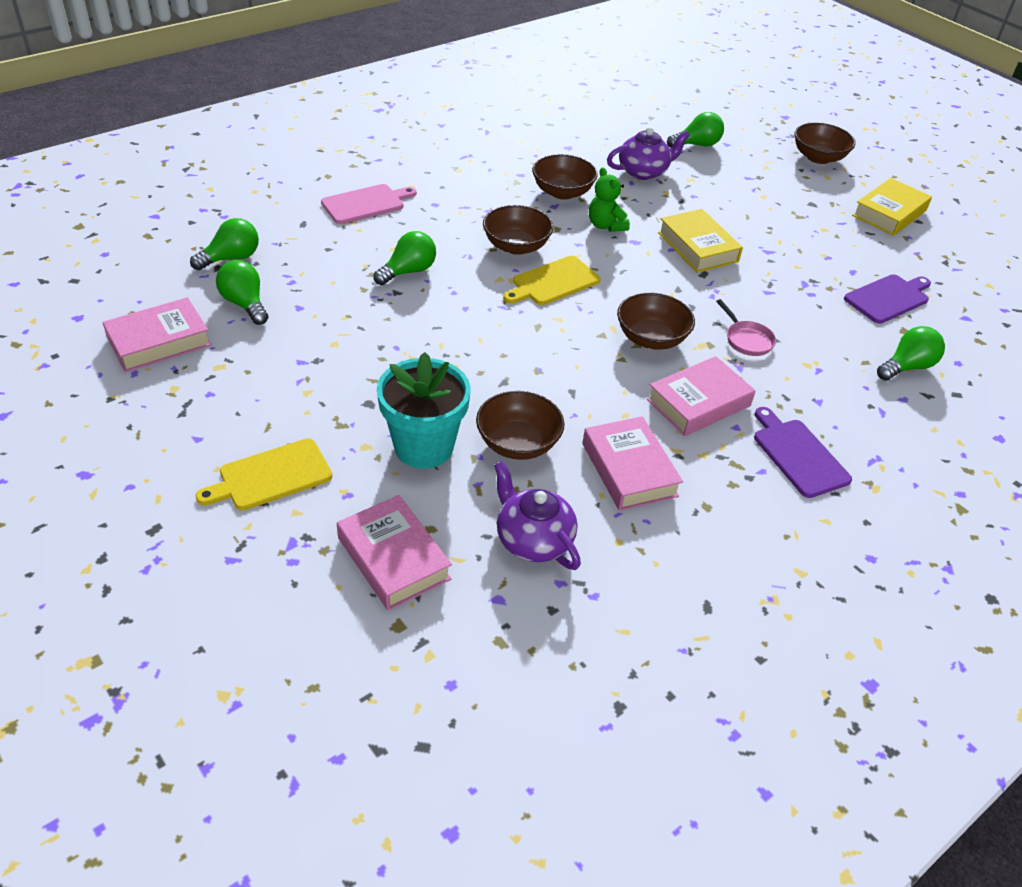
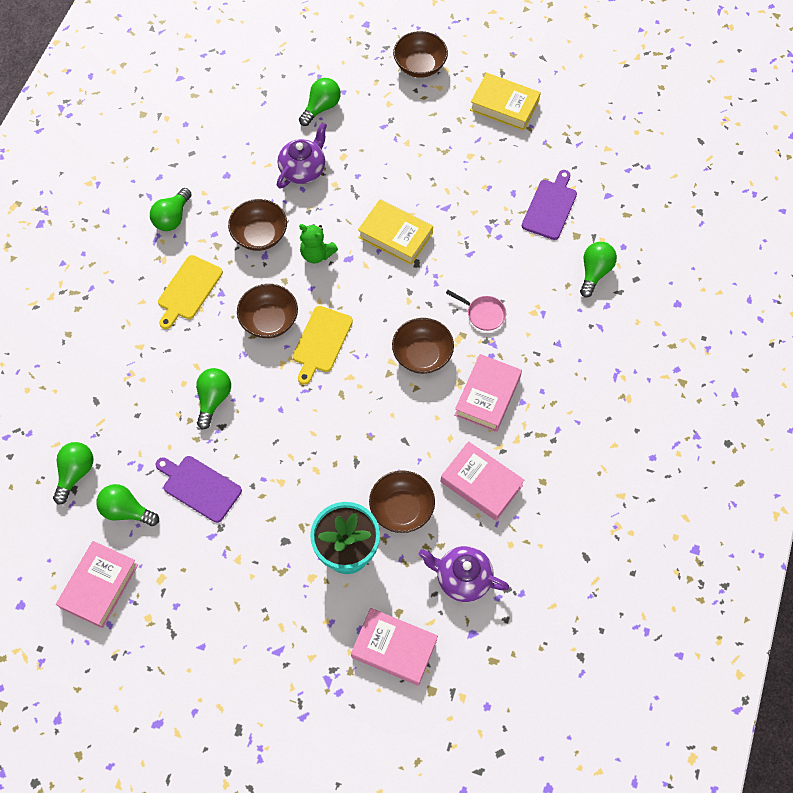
camera: 30 degrees left, 20 degrees up
(271, 476) = (273, 642): yellow cutting board -> yellow cutting board (189, 290)
(365, 204) = (124, 347): pink cutting board -> none
(493, 151) = (172, 218): none -> green light bulb
(798, 455) = (571, 401): purple cutting board -> purple cutting board (199, 487)
(889, 213) = (504, 106): yellow book -> yellow book turned 75 degrees counterclockwise

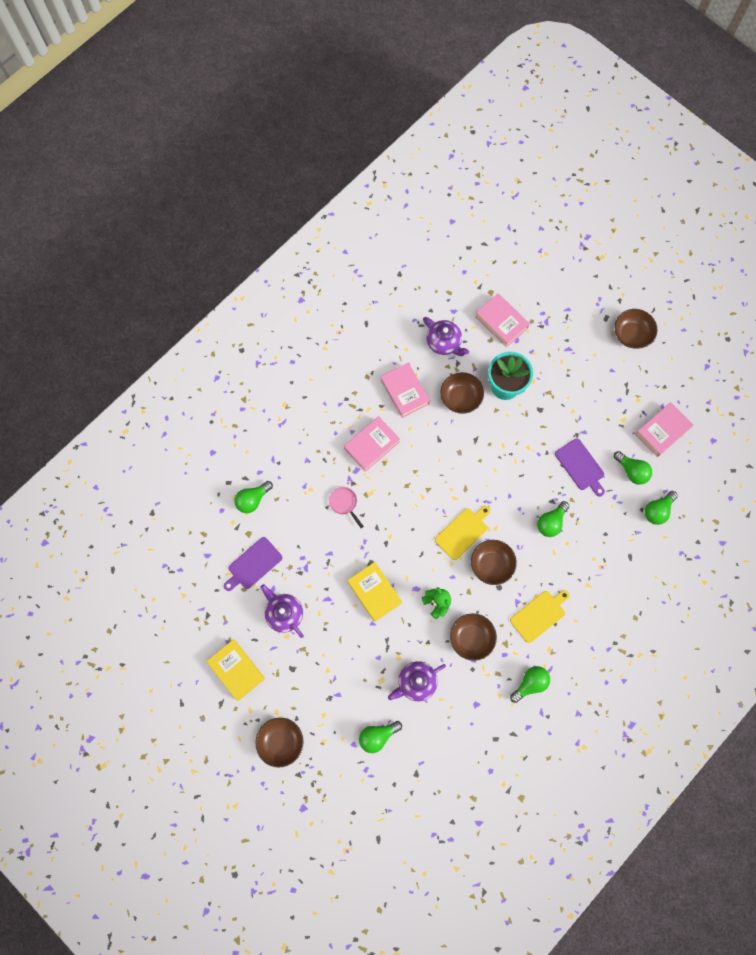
camera: 155 degrees left, 10 degrees up
(422, 355) = (399, 492): brown bowl -> brown bowl (631, 334)
(486, 175) = (284, 613): none -> purple teapot

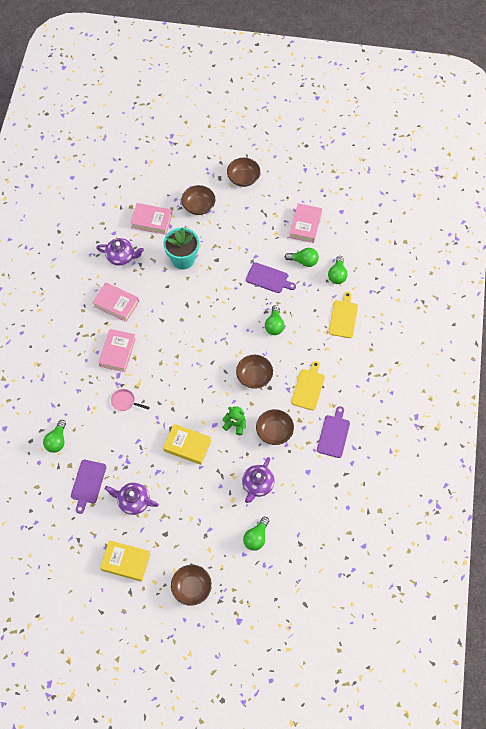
camera: 35 degrees left, 10 degrees down
(460, 398) = (158, 284): brown bowl -> brown bowl (198, 206)
(462, 532) = (220, 368): yellow cutting board -> yellow cutting board (343, 317)
(530, 683) = (333, 434): green light bulb -> purple cutting board

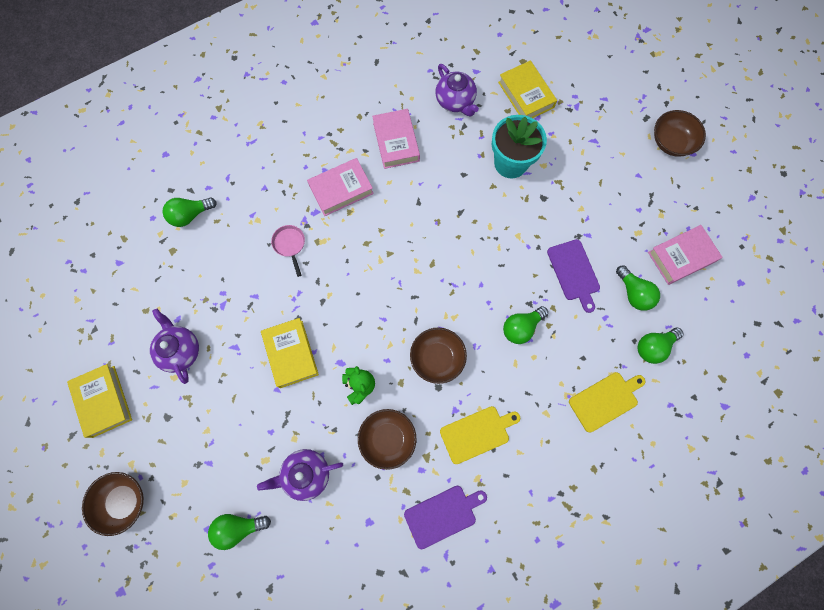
camera: 50 degrees right, 10 degrees up
(88, 483) = (165, 286): purple cutting board -> none
(151, 221) = (526, 95): pink book -> yellow book
(198, 206) = (590, 126): brown bowl -> none

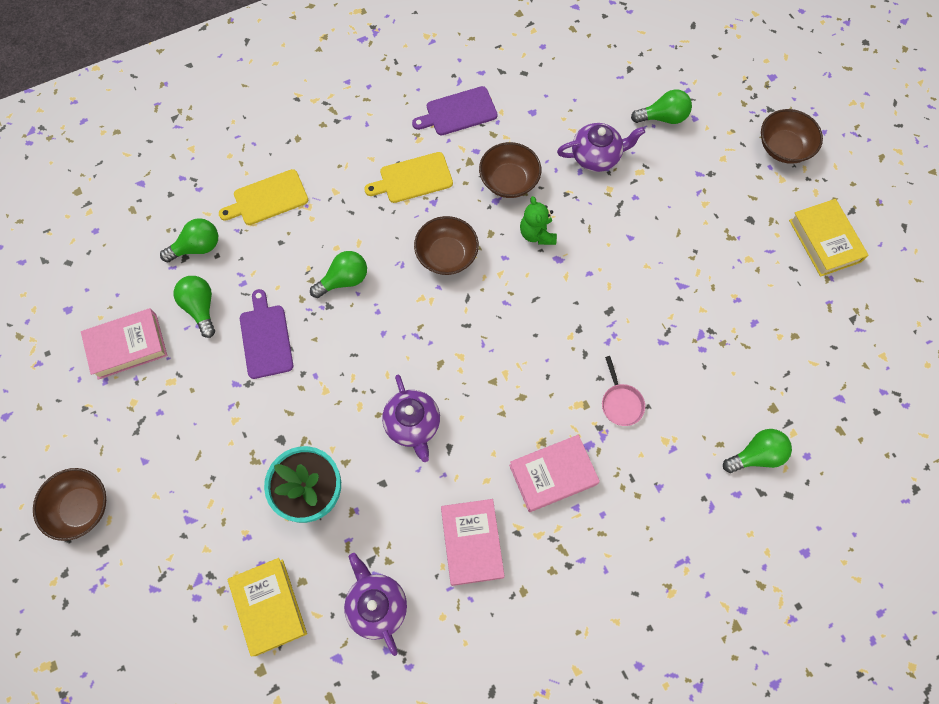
camera: 175 degrees left, 5 degrees down
(180, 350) = (745, 287): purple teapot -> purple teapot (413, 424)
(291, 354) = (615, 273): yellow book -> none

